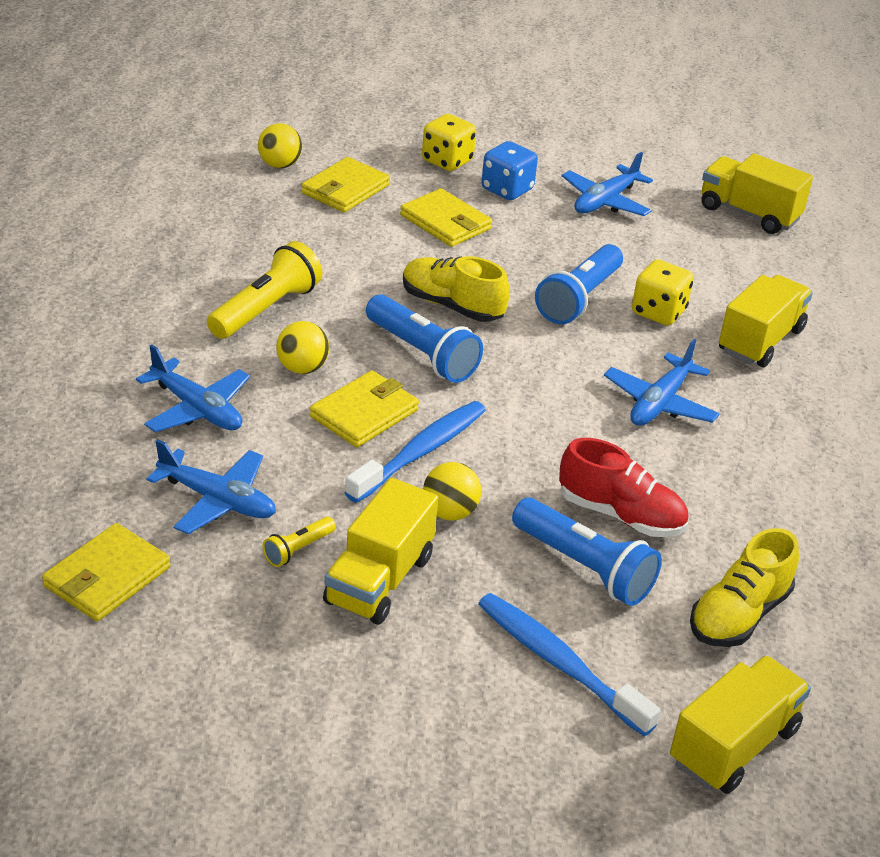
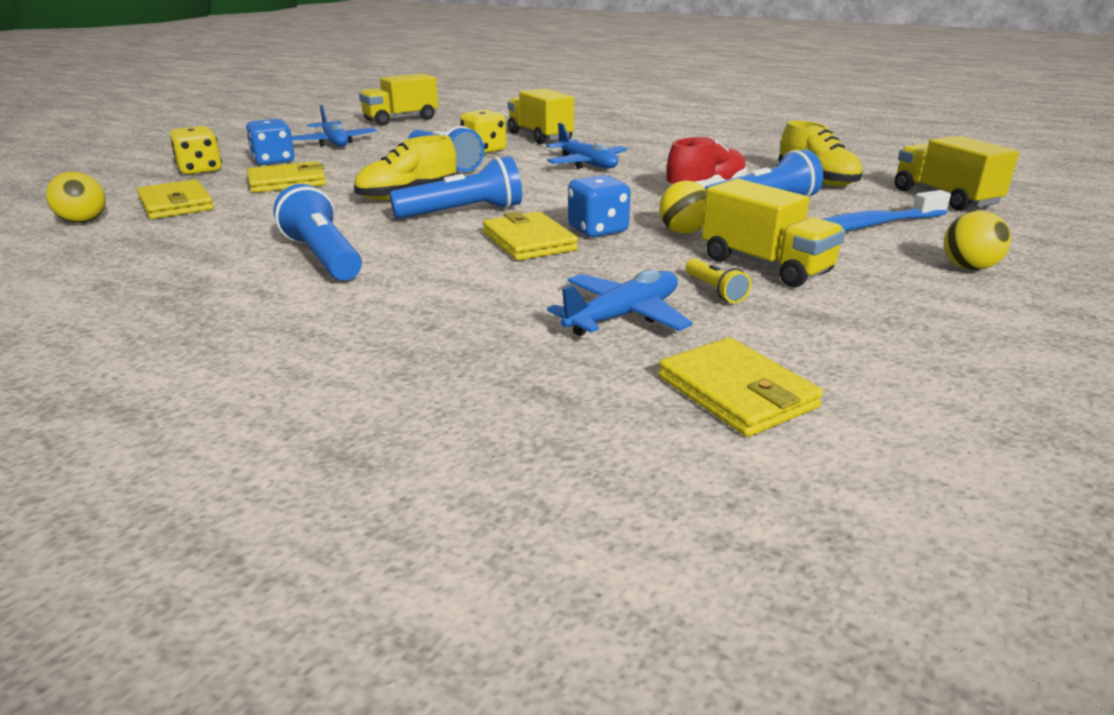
camera: 65 degrees left, 10 degrees down
(197, 409) = (459, 308): blue plane -> none
(265, 309) = (323, 257): yellow flashlight -> blue flashlight
(302, 368) = (438, 255): yellow ball -> yellow ball (969, 268)
(421, 452) = (598, 230): blue toothbrush -> blue dice

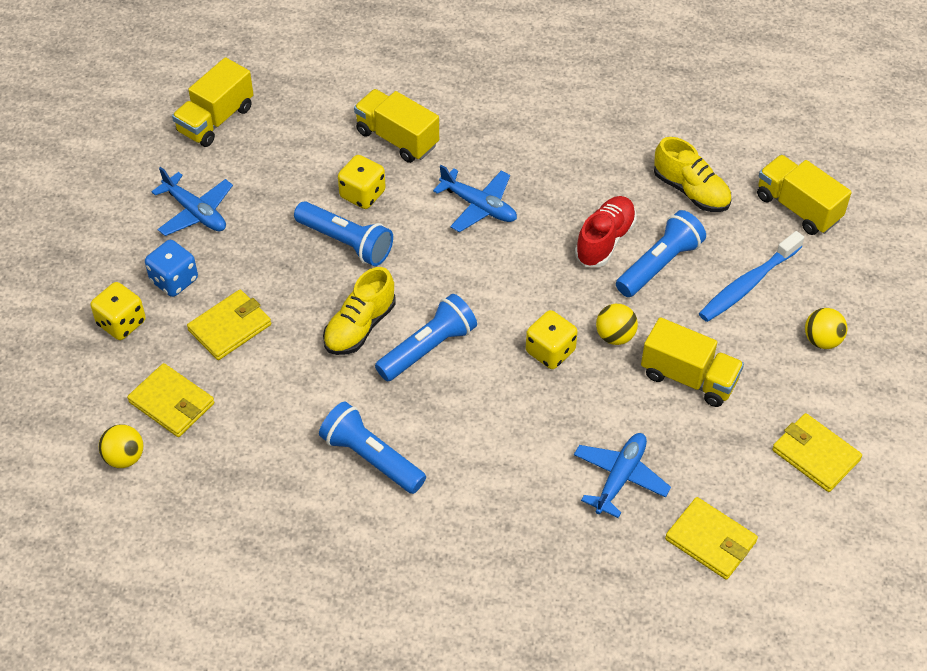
camera: 20 degrees left, 25 degrees up
(529, 241) = (508, 386): yellow wallet -> yellow wallet (815, 455)
(598, 230) = (550, 351): blue dice -> yellow dice
(714, 290) = (665, 425): yellow flashlight -> none

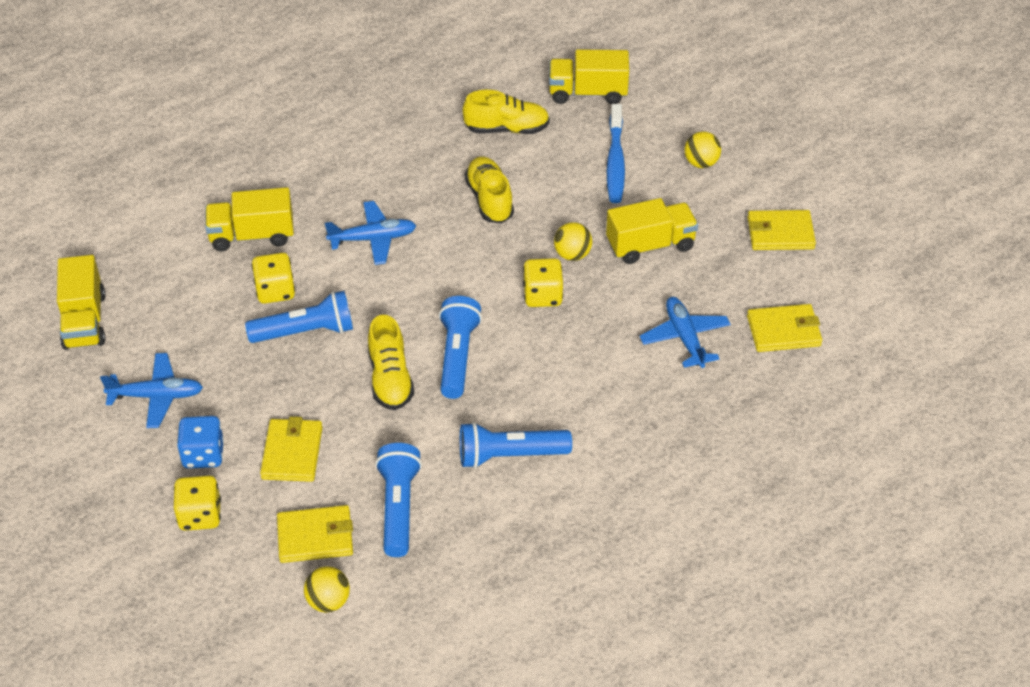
camera: 45 degrees left, 5 degrees down
(605, 240) = (489, 200): red shoe -> yellow shoe
(659, 265) = (544, 189): blue flashlight -> blue flashlight (398, 507)

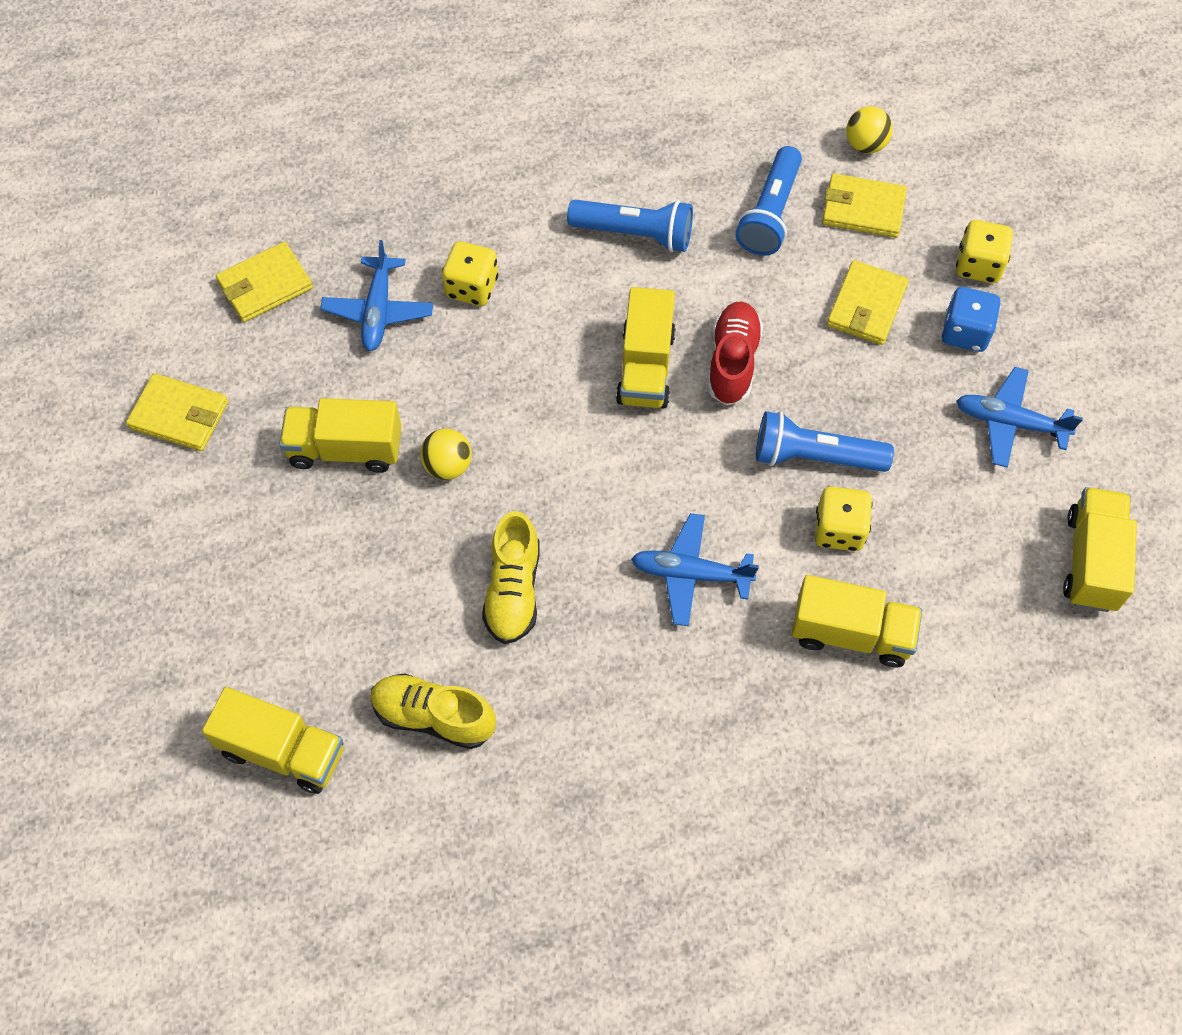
camera: 160 degrees left, 15 degrees up
(390, 379) = (732, 362): yellow shoe -> red shoe
(457, 356) = (645, 367): blue flashlight -> yellow truck
(543, 296) = (512, 417): yellow dice -> yellow dice (472, 287)
(615, 162) = (315, 601): blue toothbrush -> none
(701, 163) = (204, 560): yellow ball -> none
(784, 331) = (265, 285): yellow wallet -> yellow wallet turned 45 degrees counterclockwise

